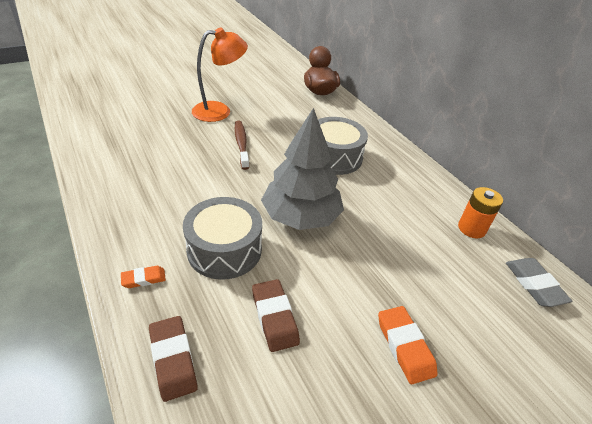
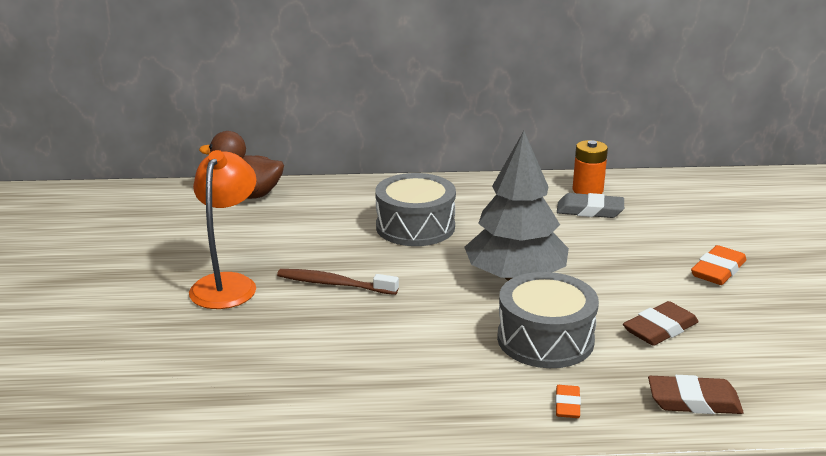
camera: 60 degrees left, 15 degrees down
(274, 317) = (660, 329): brown eraser -> brown eraser turned 45 degrees counterclockwise
(404, 346) = (718, 270): orange eraser -> orange eraser turned 60 degrees counterclockwise
(534, 284) = (672, 189): grey eraser -> grey eraser (589, 210)

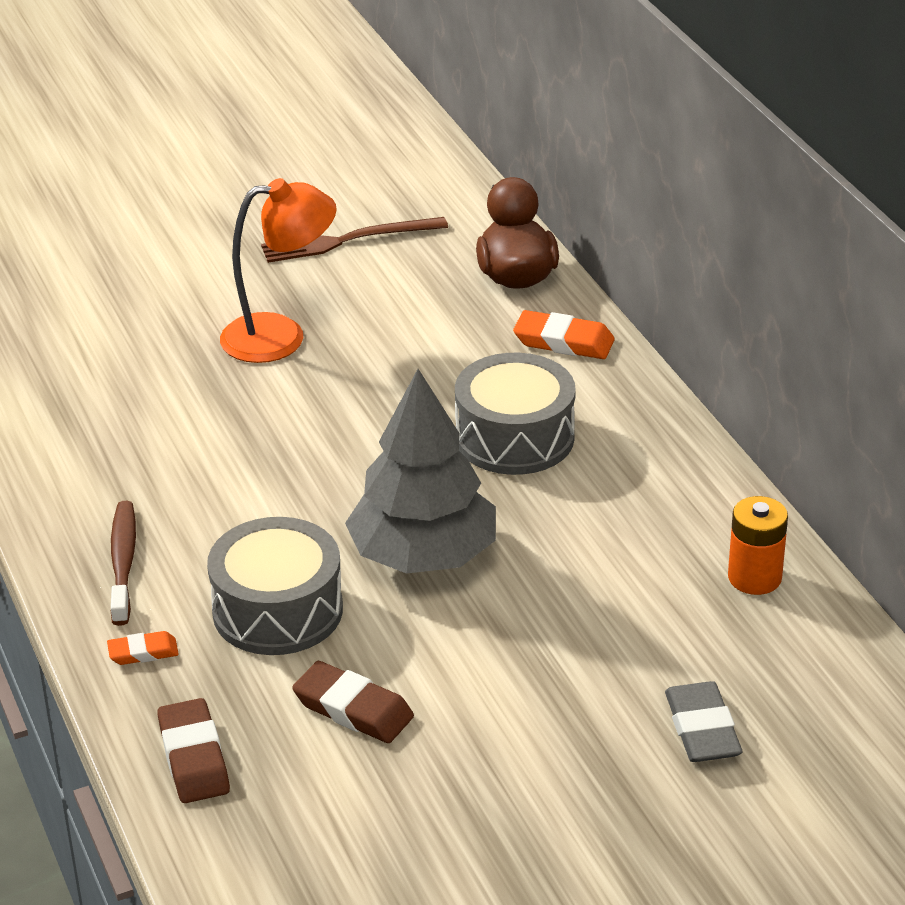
camera: 70 degrees right, 10 degrees up
(138, 239) = (348, 241): none -> brown fork
(334, 284) = (322, 412): brown toothbrush -> brown toothbrush (123, 562)
(589, 210) = (679, 591): grey eraser -> grey eraser (702, 729)
(718, 270) = (557, 752): orange eraser -> orange eraser (563, 342)

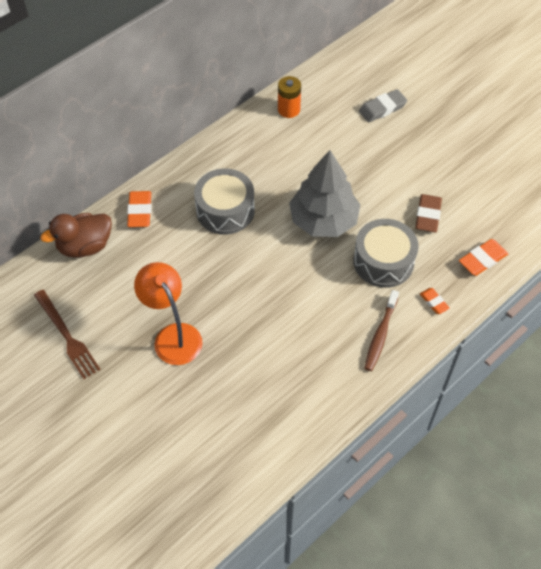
camera: 110 degrees left, 20 degrees up
(123, 562) = (380, 335): brown toothbrush -> brown toothbrush turned 45 degrees counterclockwise
(193, 757) = (482, 259): brown eraser -> orange eraser

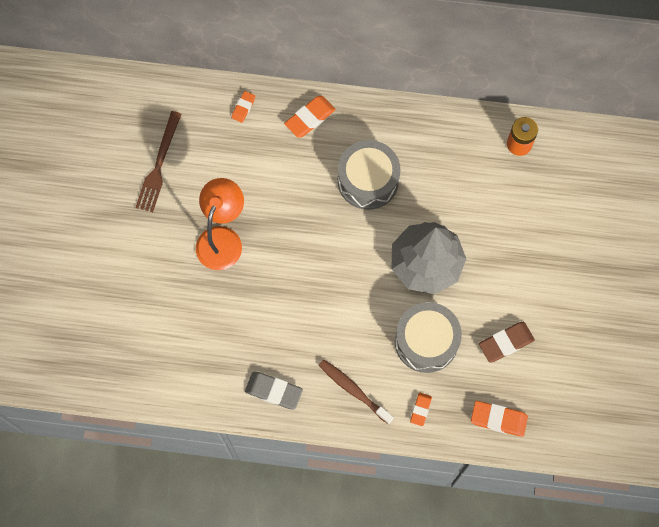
camera: 50 degrees right, 15 degrees up
(85, 246) = (243, 108): brown duck -> orange eraser
(380, 335) = (353, 390): brown toothbrush -> brown toothbrush turned 60 degrees clockwise
(382, 108) = (593, 219): grey eraser -> grey eraser (274, 391)

